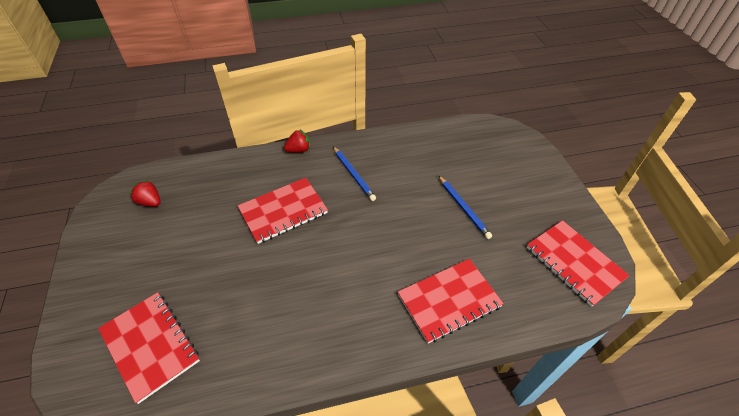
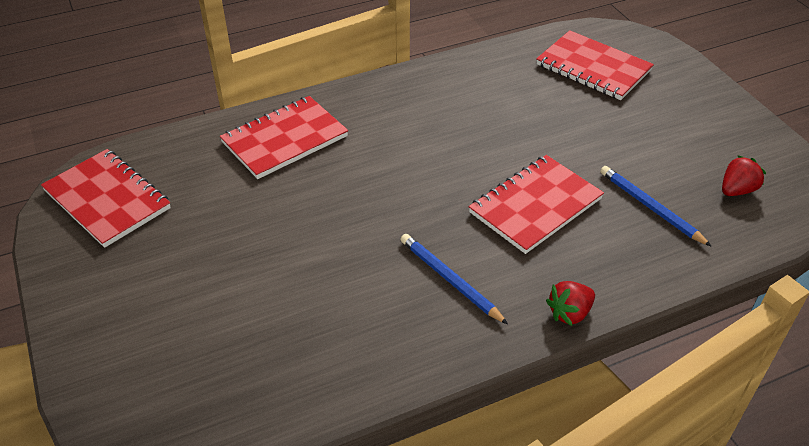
camera: 170 degrees right, 5 degrees down
(150, 202) = (736, 190): red strawberry -> red strawberry turned 60 degrees counterclockwise
(463, 208) = (257, 251): blue pencil -> blue pencil (650, 207)

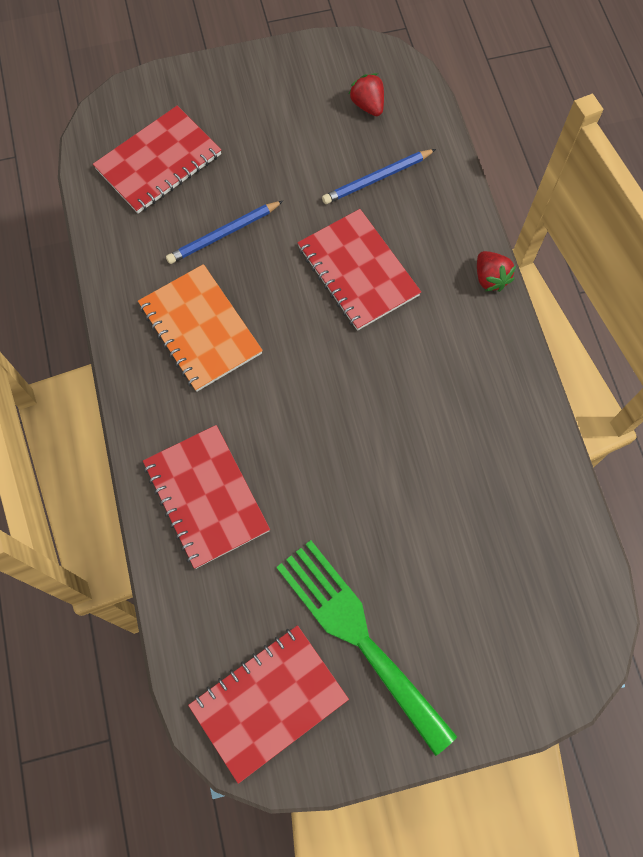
camera: 80 degrees left, 25 degrees up
(162, 249) = (358, 636): none -> green fork
(438, 114) = (200, 329): none -> orange notebook
(450, 280) = (440, 364): blue pencil -> blue pencil (223, 234)

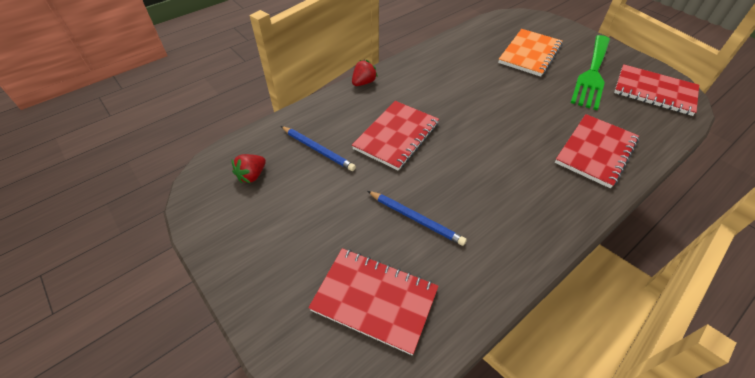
camera: 115 degrees left, 20 degrees down
(200, 329) = (499, 200): orange notebook -> orange notebook (530, 54)

